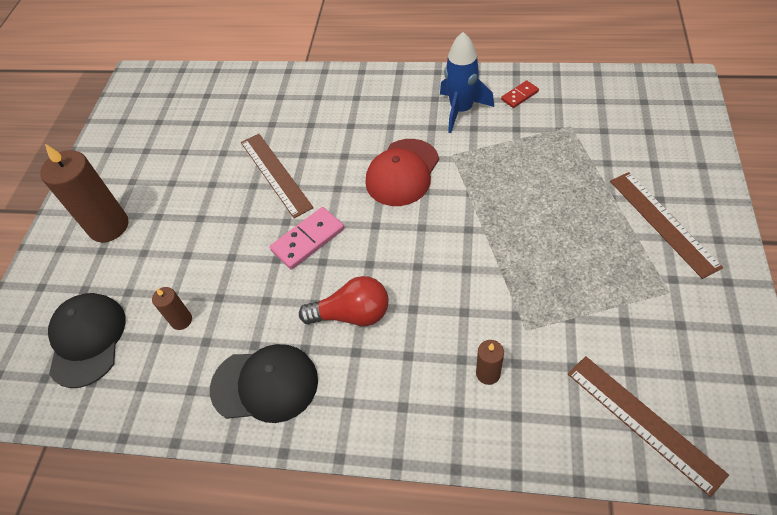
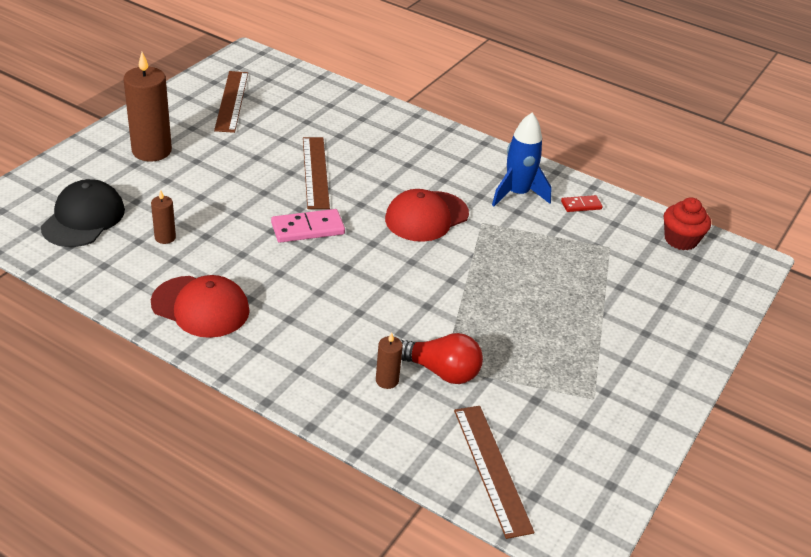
camera: 15 degrees right, 15 degrees down
(265, 384) = (200, 307): black cap -> red cap
(352, 314) = (305, 293): red light bulb -> red light bulb (441, 371)
(619, 90) = (680, 240): none -> red cupcake
(663, 222) = (632, 350): brown ruler -> brown ruler (232, 101)

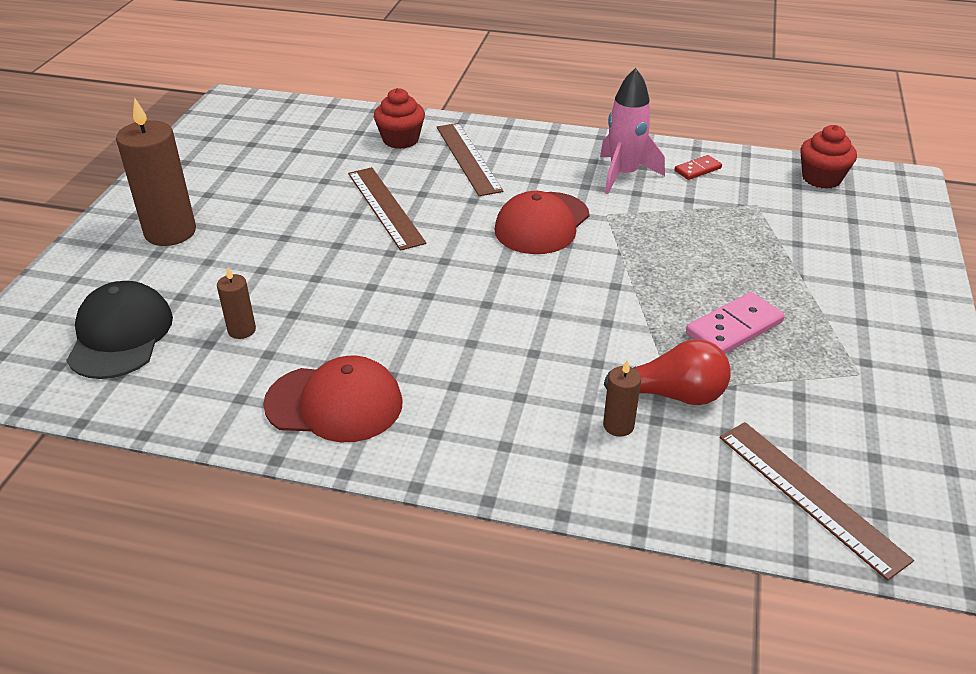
camera: 15 degrees left, 0 degrees up
(232, 101) = (240, 154): brown ruler -> brown ruler (468, 158)
(308, 228) = (414, 272): pink domino -> pink domino (734, 328)
(358, 119) = (401, 140): none -> red cupcake
(517, 194) = (624, 175): blue rocket -> pink rocket

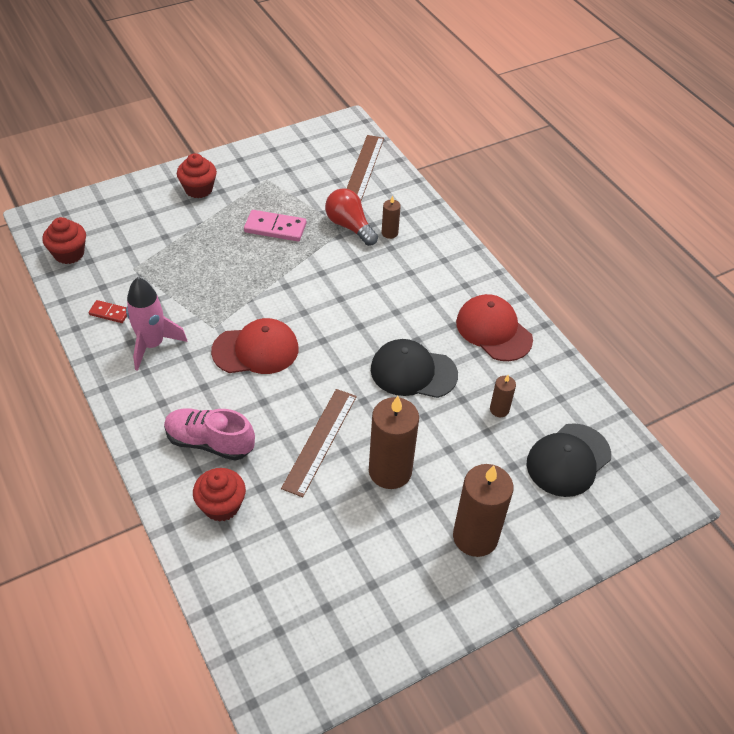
camera: 135 degrees left, 10 degrees up
(297, 225) = (390, 471): none -> brown candle
(374, 302) = (413, 372): none -> black cap
(468, 158) = (209, 442): brown ruler -> pink shoe
(880, 304) = (198, 189): none -> red cupcake

